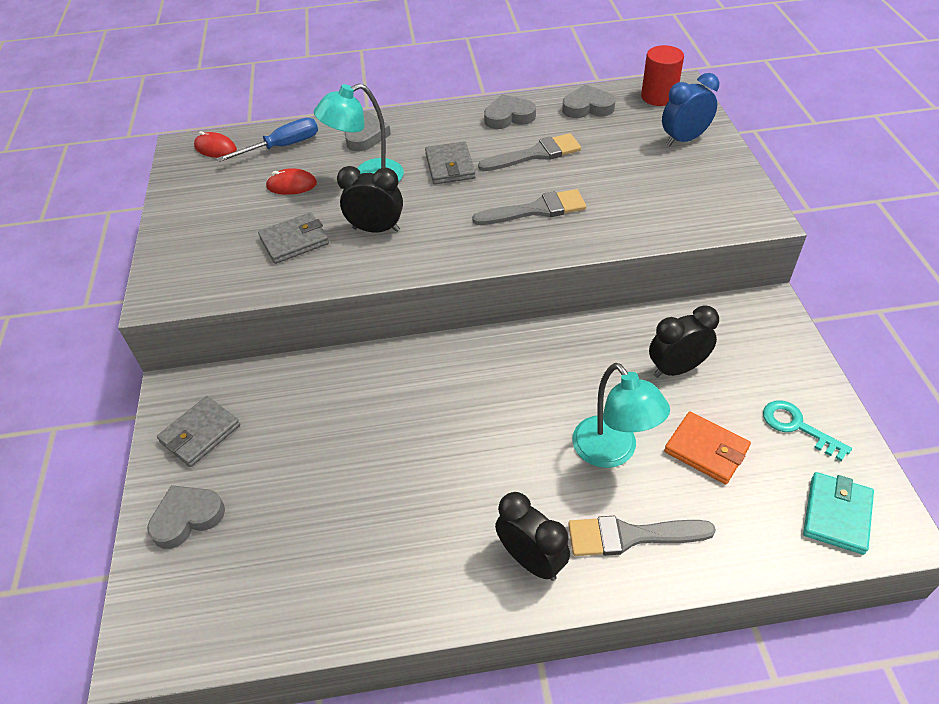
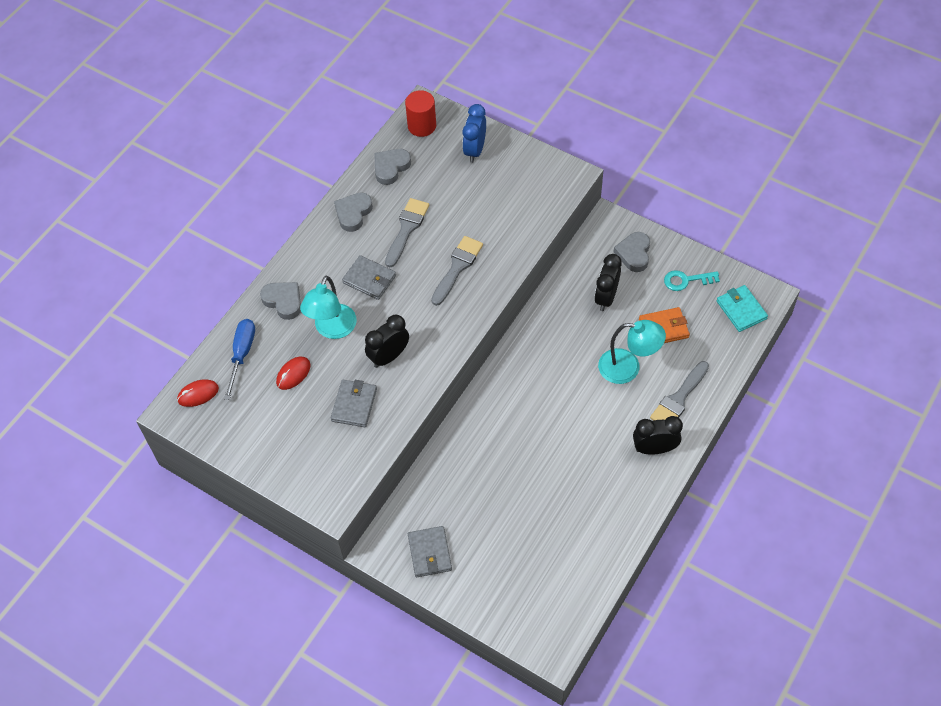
camera: 50 degrees left, 10 degrees up
(187, 518) = (487, 589): grey heart -> grey heart (634, 254)

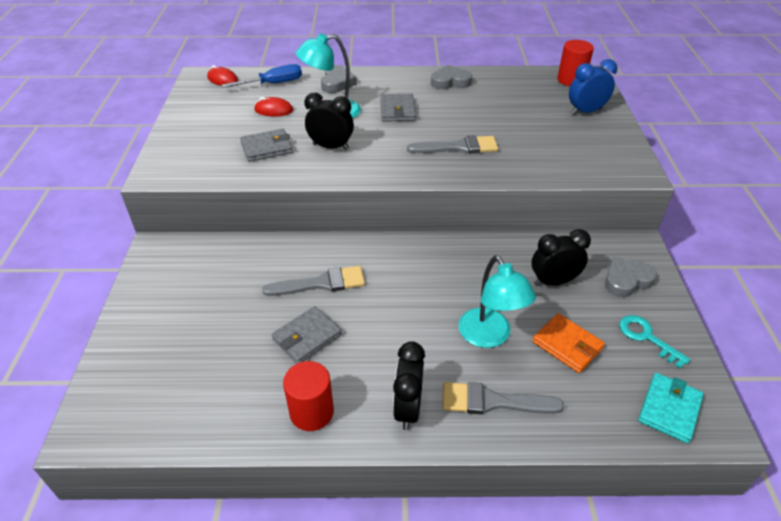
camera: 55 degrees right, 15 degrees down
(391, 167) = (513, 81): grey heart -> none
(407, 229) = (466, 109): grey brush -> grey brush (321, 283)
(430, 553) = (168, 281): grey wallet -> grey wallet (307, 337)
(623, 505) = (311, 412): none -> red cylinder
(654, 448) = (407, 408): black clock -> black clock turned 135 degrees counterclockwise

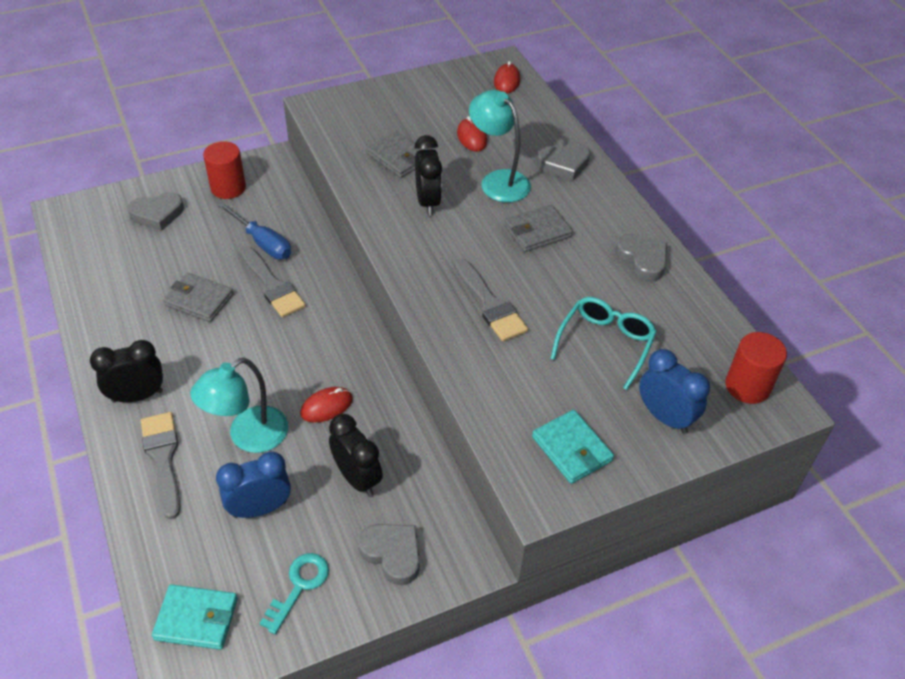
camera: 65 degrees right, 5 degrees up
(160, 346) = (157, 214): none -> grey heart
(273, 84) = (525, 118): blue screwdriver -> blue screwdriver (262, 242)
(311, 412) = (116, 332): red cylinder -> red cylinder (228, 188)
(476, 282) = (326, 406): none -> red mouse
(517, 114) = (605, 343): none -> turquoise glasses
(567, 345) = (260, 508): orange wallet -> blue clock
(601, 150) = (572, 449): none -> turquoise wallet

